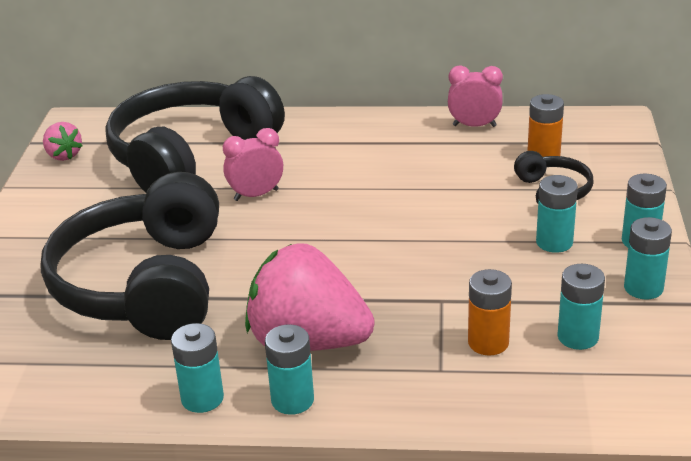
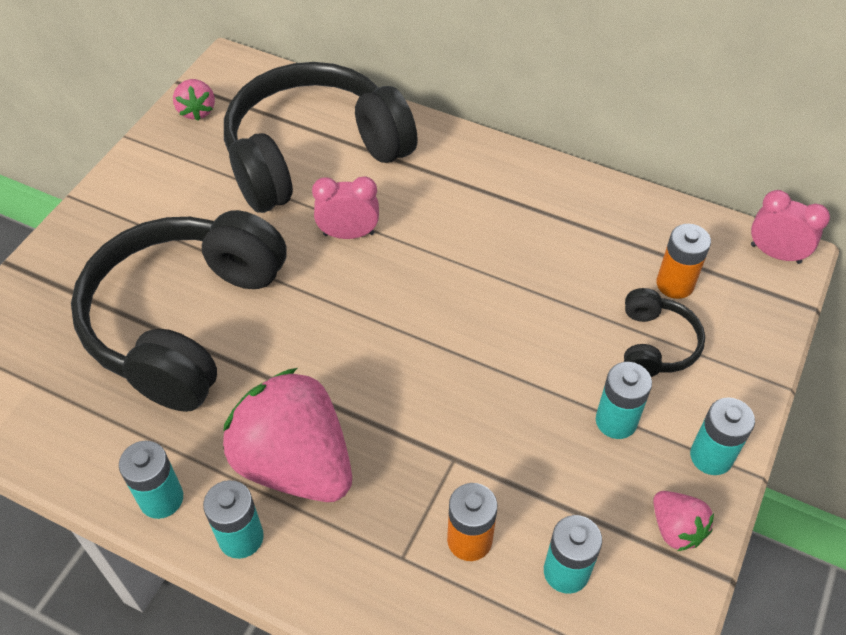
camera: 20 degrees right, 20 degrees up
(474, 126) = (623, 210): pink clock -> pink clock (775, 254)
(643, 288) = (676, 529): turquoise battery -> pink strawberry

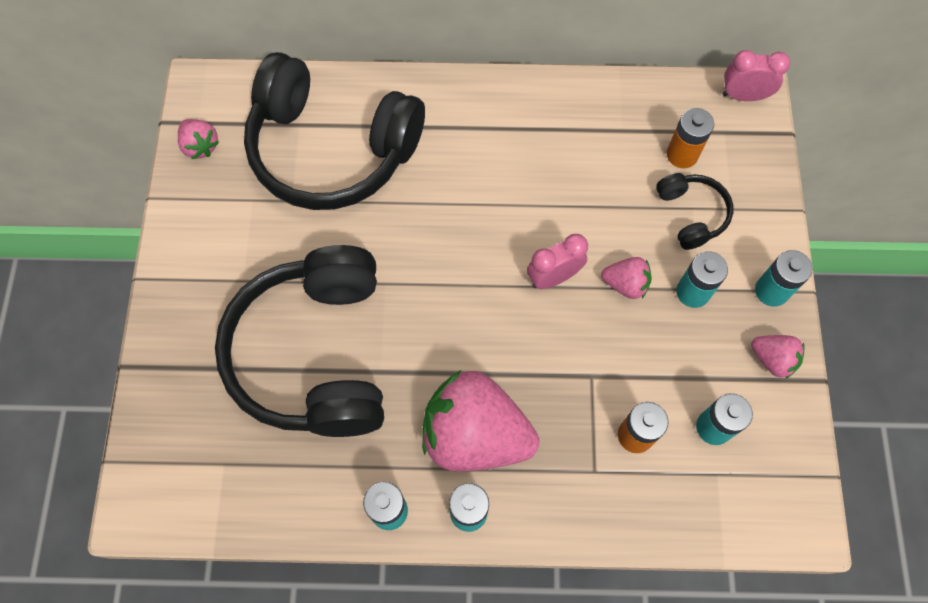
camera: 25 degrees left, 15 degrees up
(314, 154) = (331, 149): black headphones -> black headphones turned 105 degrees counterclockwise
(348, 234) = (404, 215): pink clock -> pink clock (553, 277)
(543, 383) = (625, 284): none -> pink strawberry

